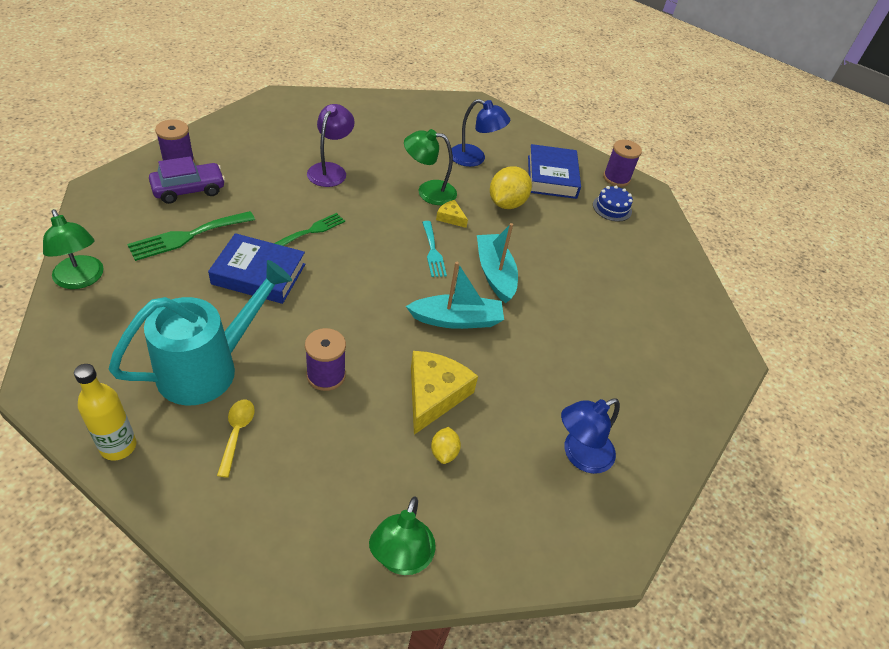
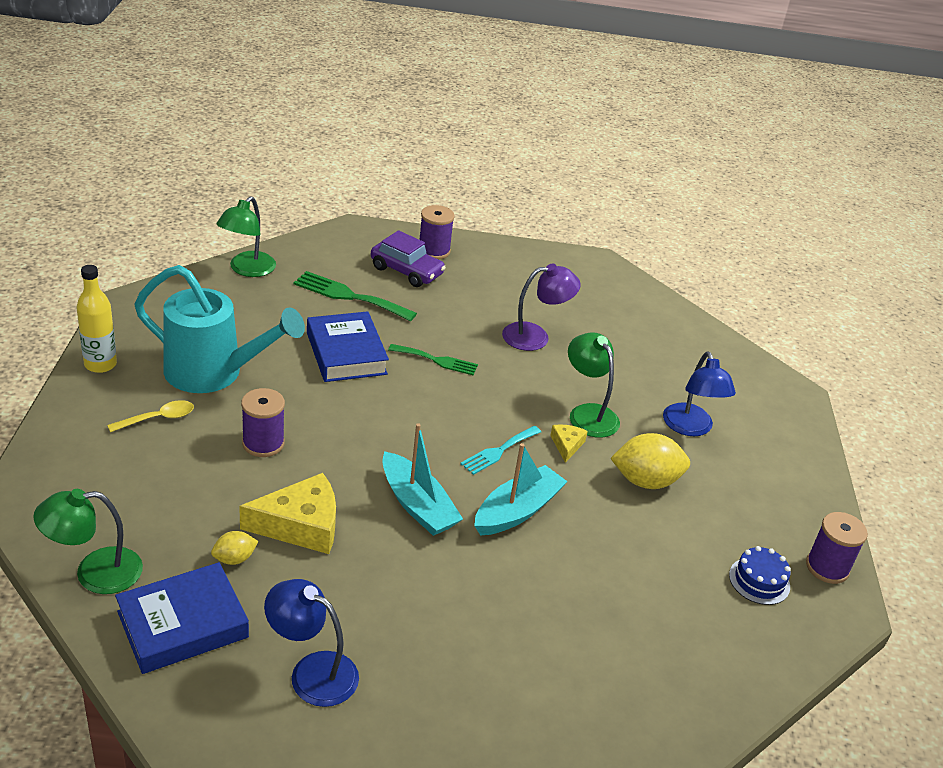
camera: 60 degrees right, 10 degrees down
(551, 177) = (746, 504): blue book -> blue book (183, 624)

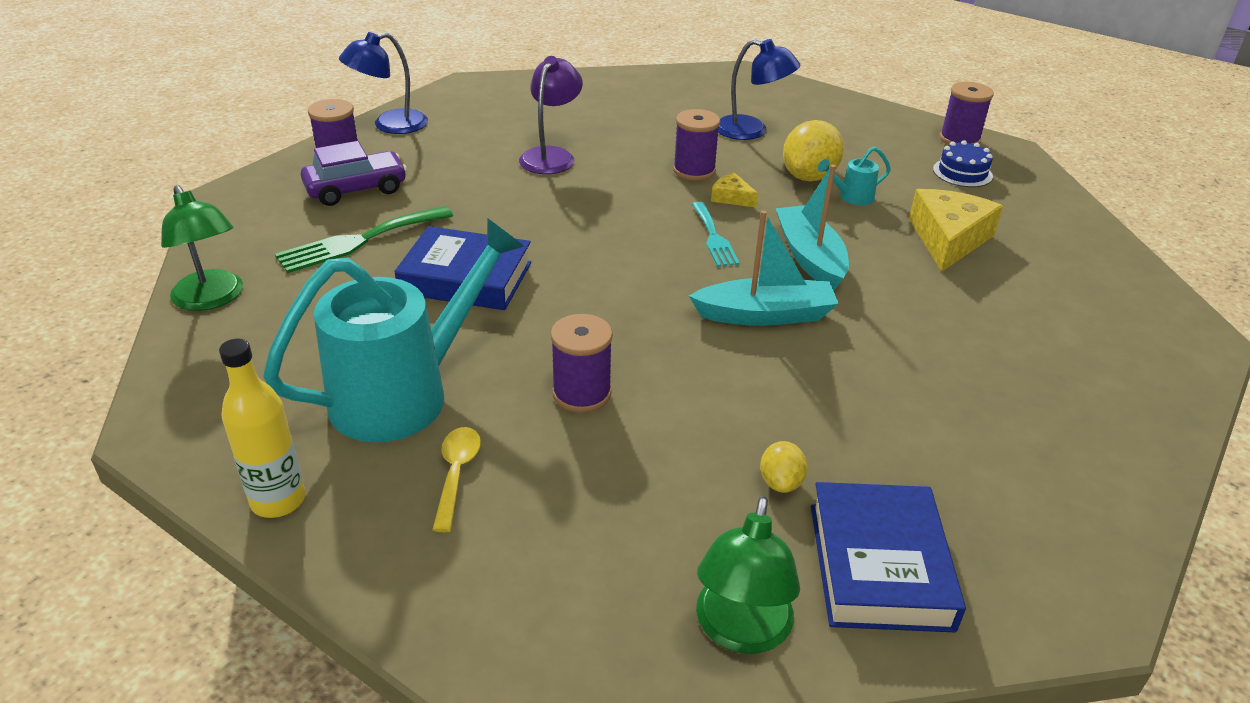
camera: 55 degrees left, 0 degrees up
(301, 525) = (750, 409): yellow cheese -> yellow cheese (948, 239)
(312, 672) = (995, 475): blue lamp -> blue lamp (390, 125)
(436, 360) = (536, 224): green fork -> none
(588, 414) = (694, 171): green lamp -> purple spool
(637, 515) = (851, 197): none -> turquoise watering can

